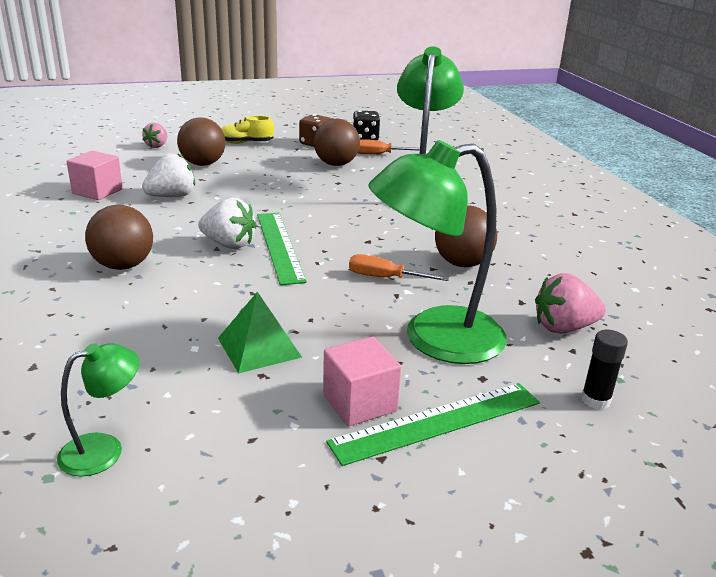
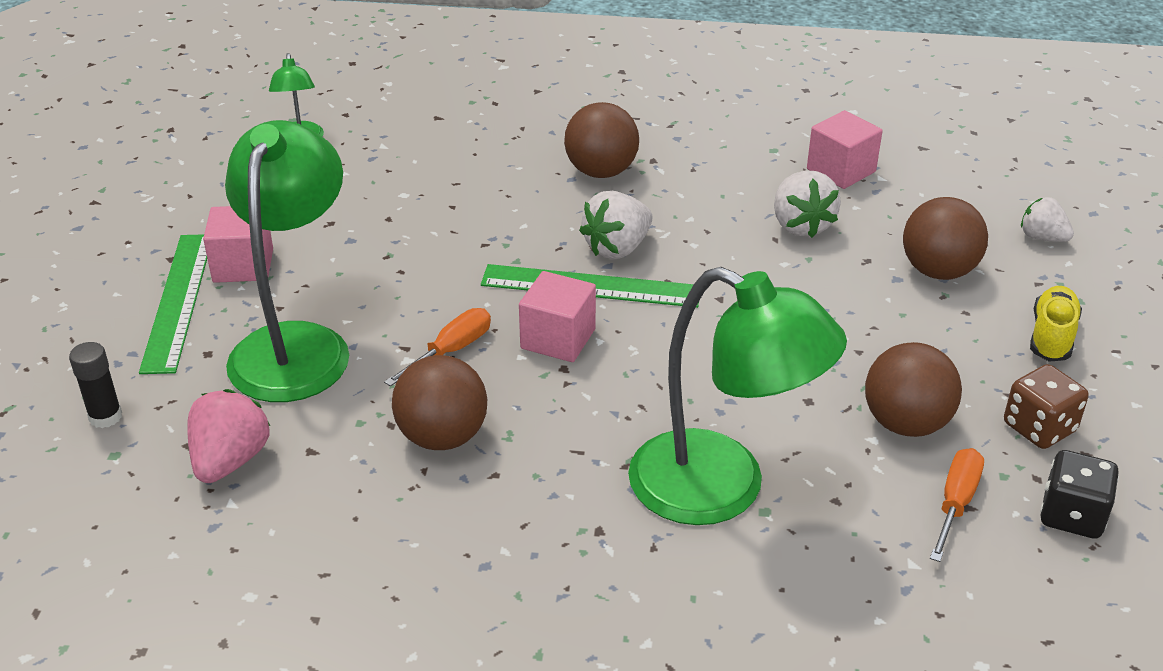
camera: 115 degrees right, 10 degrees up
(157, 146) = (1042, 237): pink strawberry -> white strawberry
(259, 347) = (374, 229): green pyramid -> none
(342, 247) = (558, 339): none -> pink cube

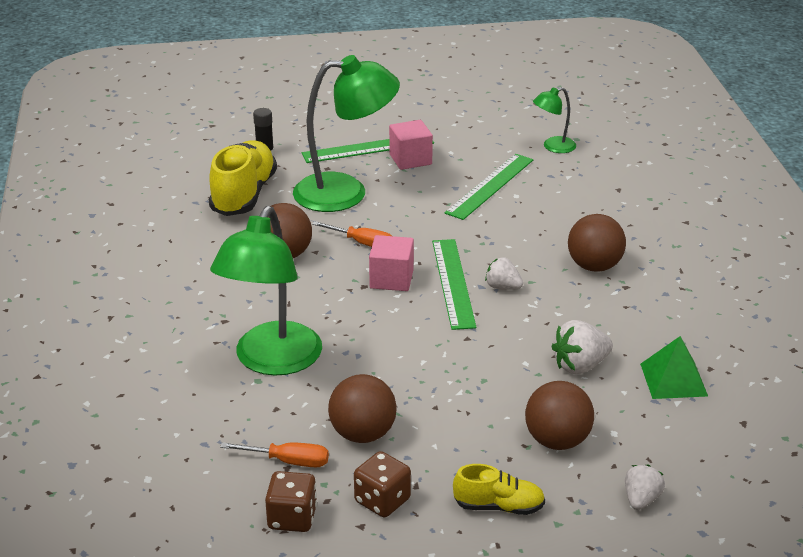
camera: 75 degrees right, 5 degrees down
(230, 460) = (244, 195): pink strawberry -> yellow shoe
(366, 210) = (490, 186): none -> green ruler
(617, 248) = (502, 287): white strawberry -> white strawberry, size x0.66
(841, 170) = (673, 379): pink cube -> green pyramid
(1072, 515) = (292, 518): black dice -> brown dice

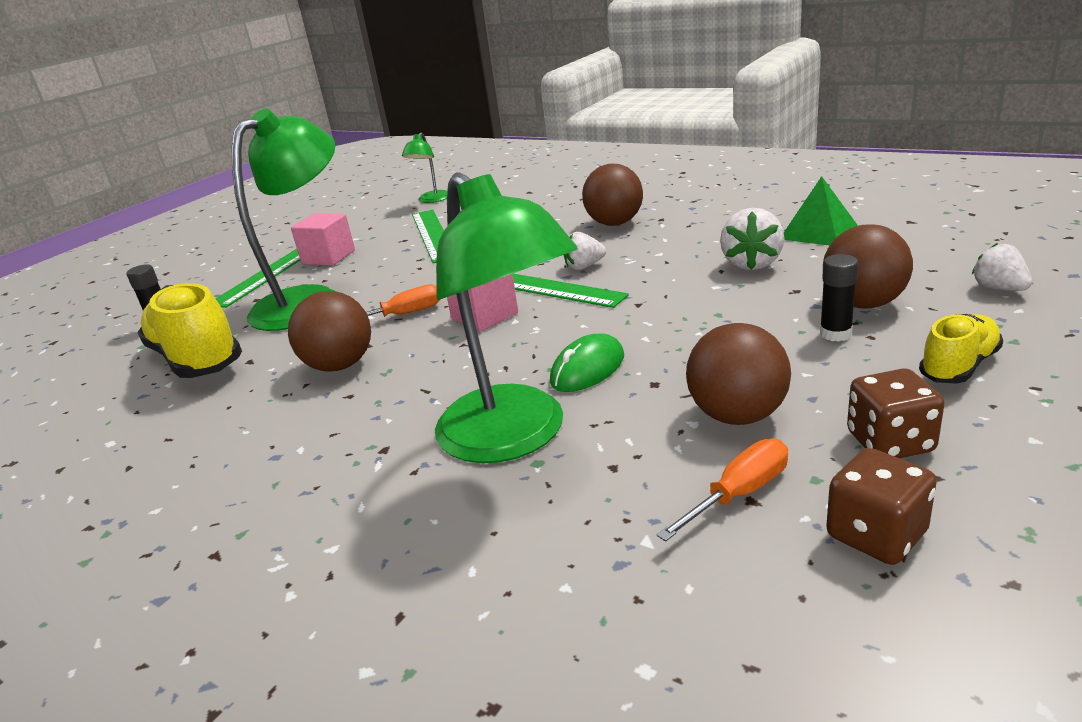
camera: 45 degrees left, 5 degrees down
(364, 354) = (587, 369): none -> green mouse
(499, 441) = (835, 334): none -> black glue stick

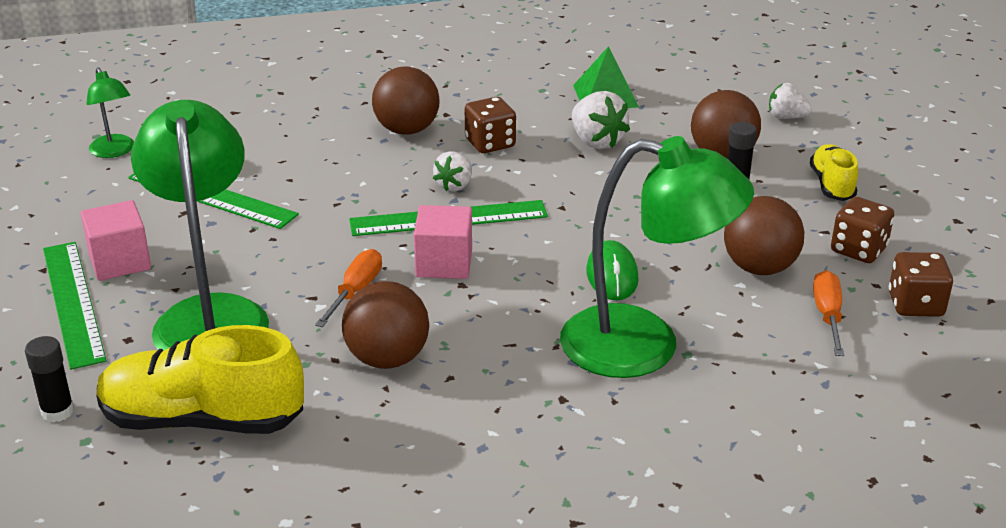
camera: 50 degrees left, 5 degrees up
(659, 245) = (490, 143): none -> brown dice

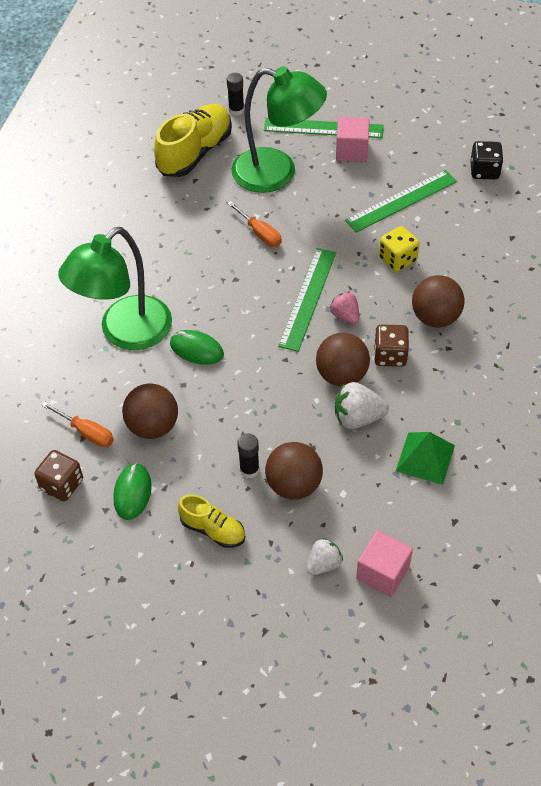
camera: 120 degrees right, 20 degrees up
(114, 151) = (484, 171): green lamp -> black dice
(328, 174) = (397, 259): none -> yellow dice
(387, 359) = (192, 227): brown ball -> brown ball (342, 375)
(444, 263) = (261, 279): pink cube -> pink cube (383, 573)
(454, 185) = (345, 316): white strawberry -> pink strawberry
(858, 250) = (132, 493): brown dice -> green mouse

